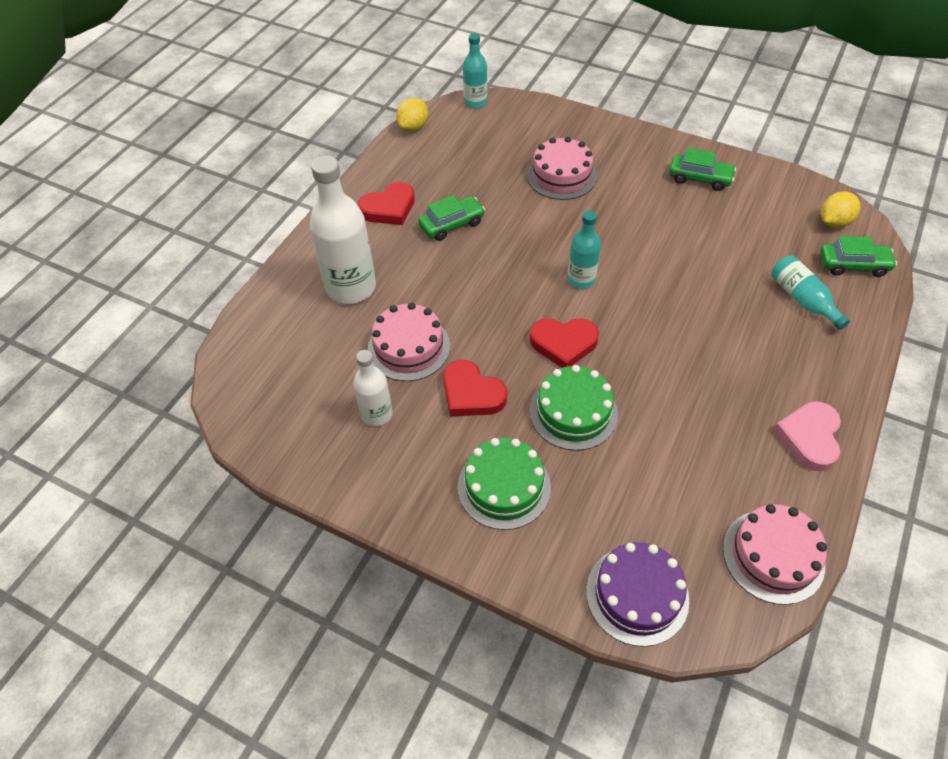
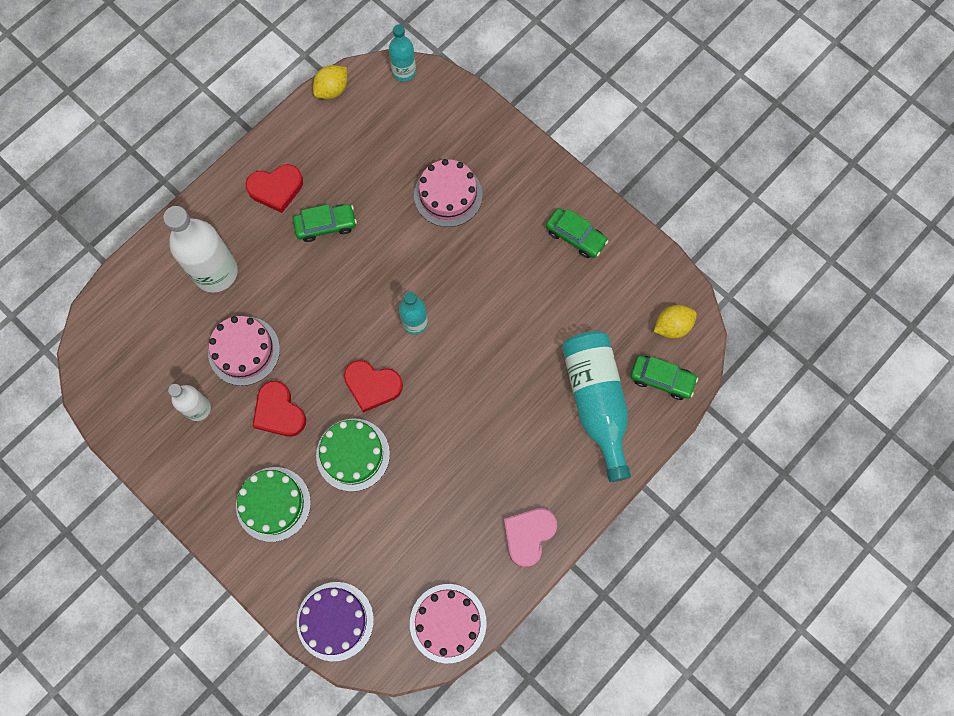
camera: 15 degrees right, 20 degrees up
(802, 299) = (596, 402): turquoise bottle -> turquoise bottle, size x1.79

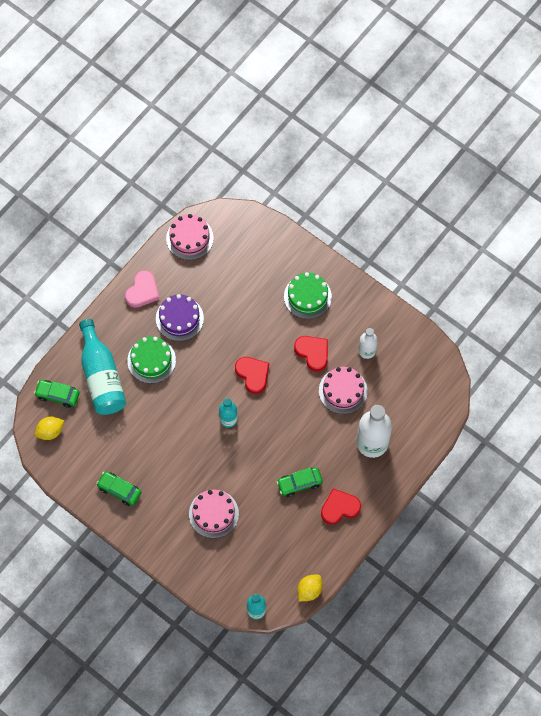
camera: 175 degrees right, 5 degrees down
(335, 621) = (259, 233): purple cake -> purple cake (179, 318)
(353, 454) = (260, 330): green cake -> green cake (151, 360)
(372, 386) = (253, 375): red heart -> red heart turned 45 degrees clockwise

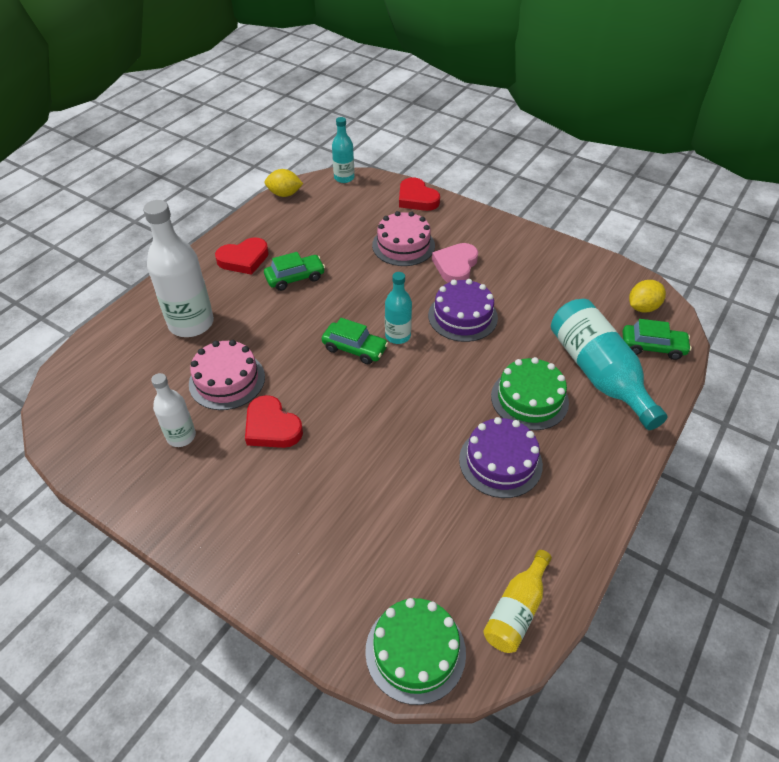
camera: 175 degrees right, 20 degrees down
(119, 490) = (527, 258): green car -> green car (355, 348)
(142, 291) = (577, 501): pink heart -> pink heart (455, 266)
(180, 433) = (462, 316): none -> purple cake
(189, 238) = (516, 610): pink cake -> yellow bottle
(253, 375) = (367, 391): red heart -> red heart (417, 198)
(307, 296) = (278, 515): green cake -> green cake (415, 651)
(309, 590) = (284, 194): yellow lemon -> yellow lemon turned 60 degrees clockwise

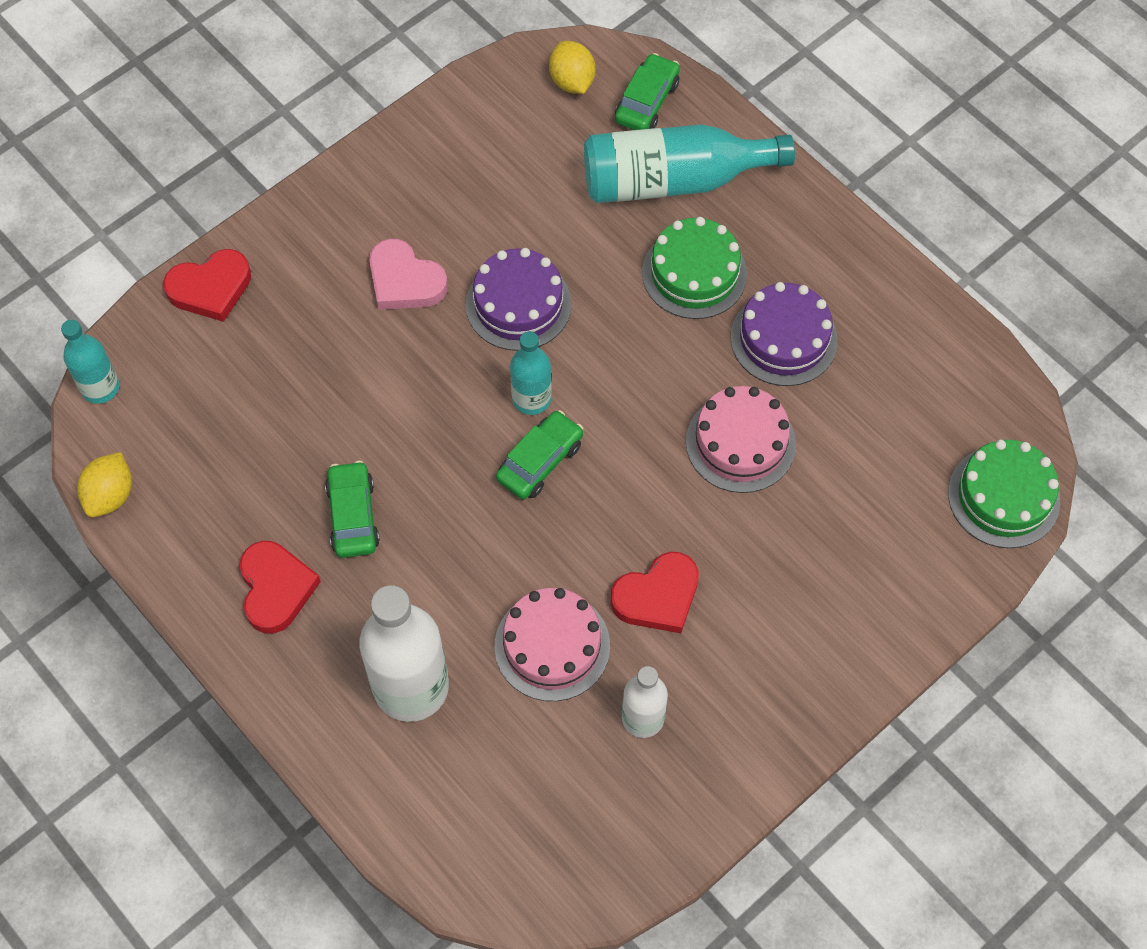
camera: 75 degrees left, 15 degrees up
(403, 245) = (328, 340): pink cake -> pink cake (740, 443)
(516, 610) = (977, 385): yellow bottle -> none

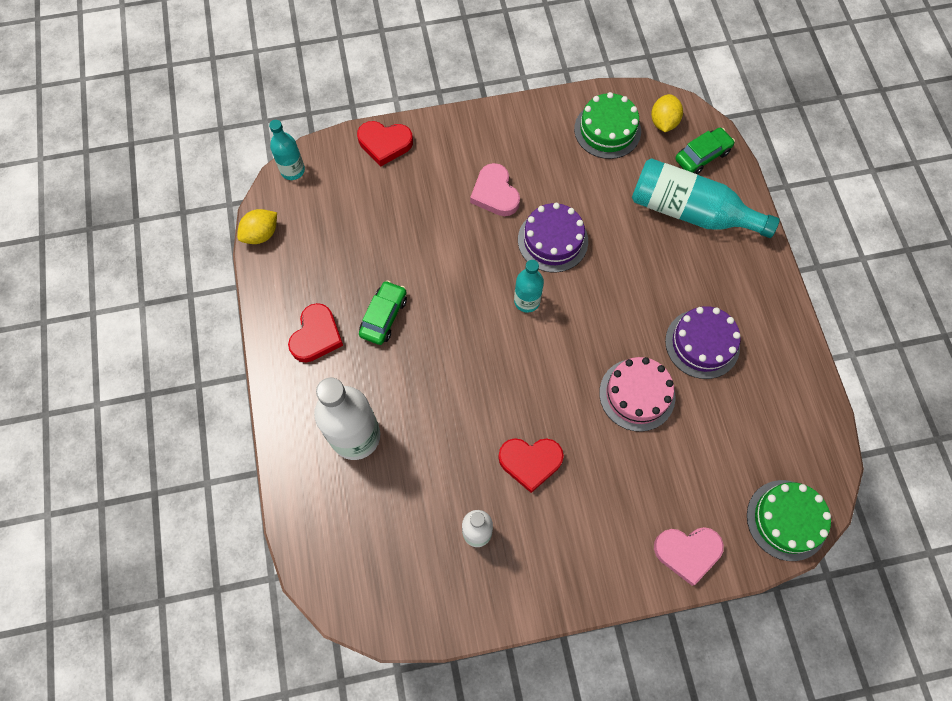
camera: 30 degrees right, 5 degrees up
(540, 461) = (509, 341): green car -> none
(552, 646) = (450, 457): pink cake -> none
(694, 273) = (670, 275): green cake -> green cake (607, 130)
(911, 598) = (687, 552): none -> pink heart

